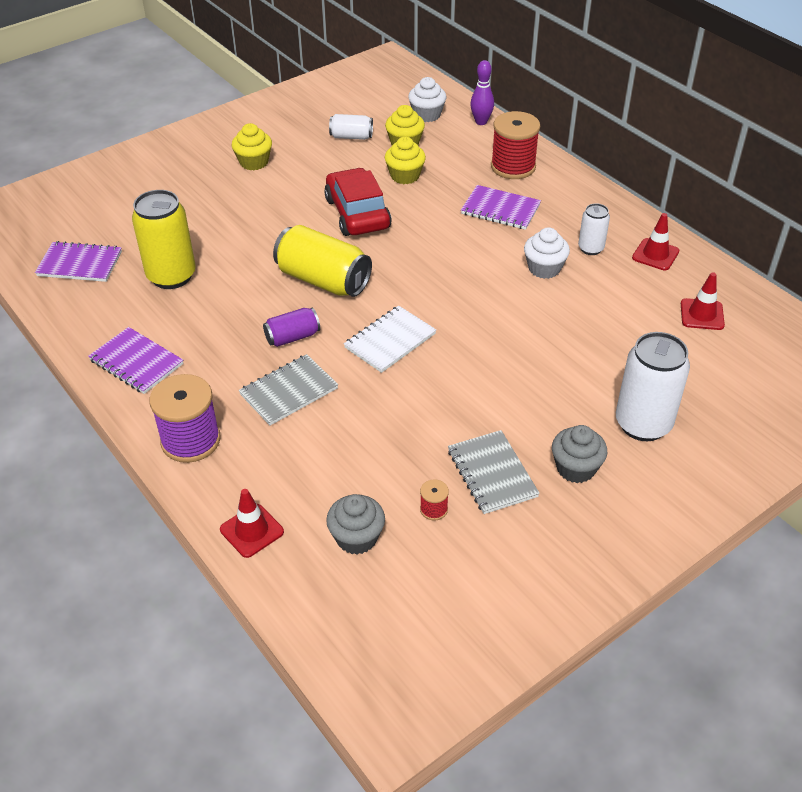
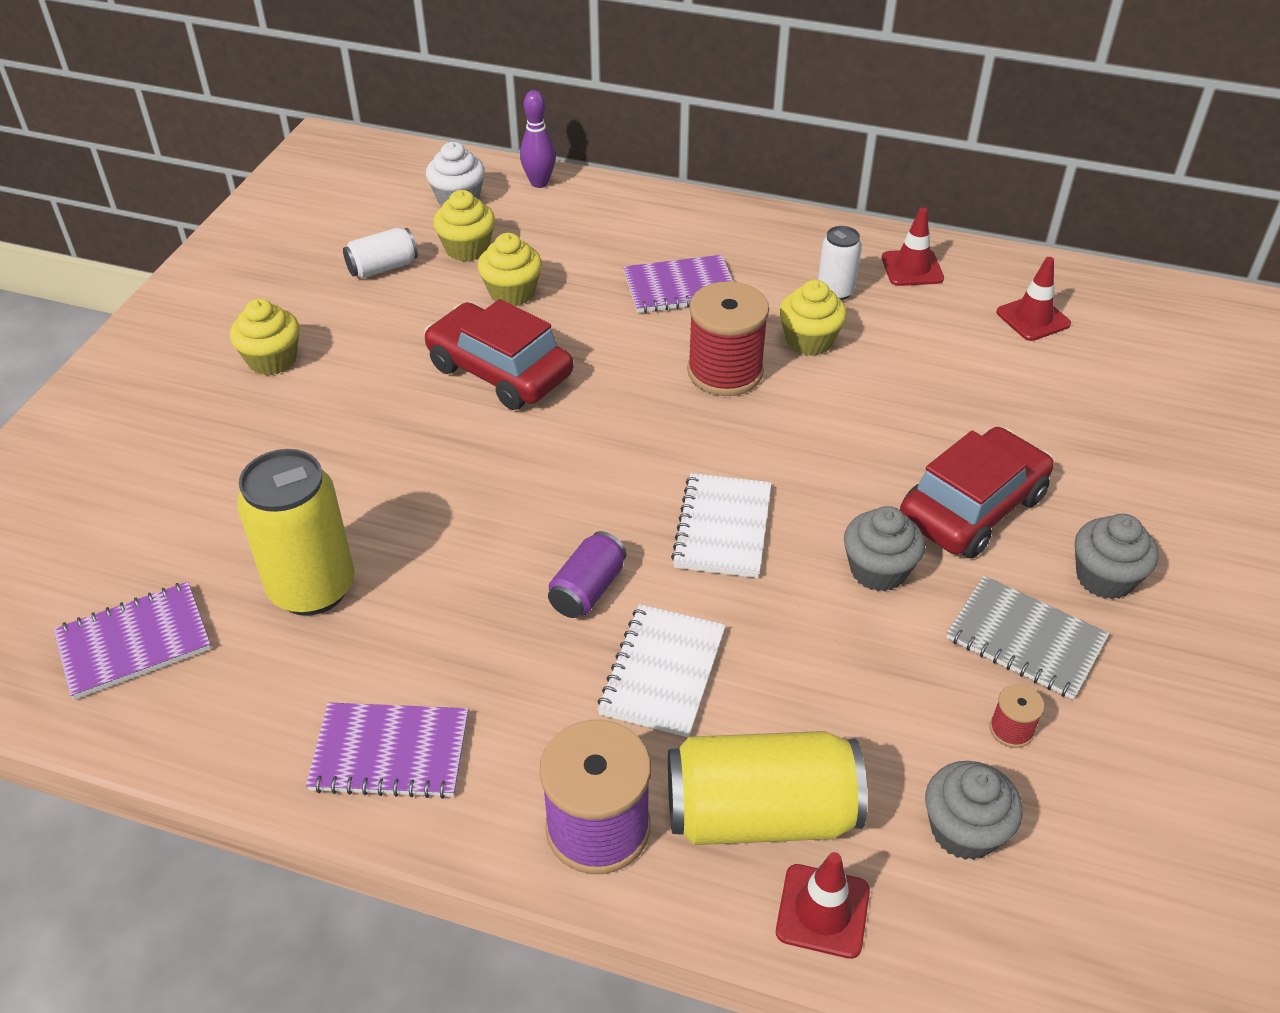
camera: 35 degrees left, 0 degrees up
(289, 391) = (663, 672): grey notebook -> white notebook
(323, 280) = (547, 486): yellow can -> yellow can (760, 814)
(449, 400) = (878, 570): none -> grey cupcake
(513, 167) = (639, 226): red spool -> red spool (725, 372)
(539, 396) = (972, 508): none -> red car
(544, 268) = (809, 341): white cupcake -> yellow cupcake
(643, 424) = (1113, 482): white can -> none

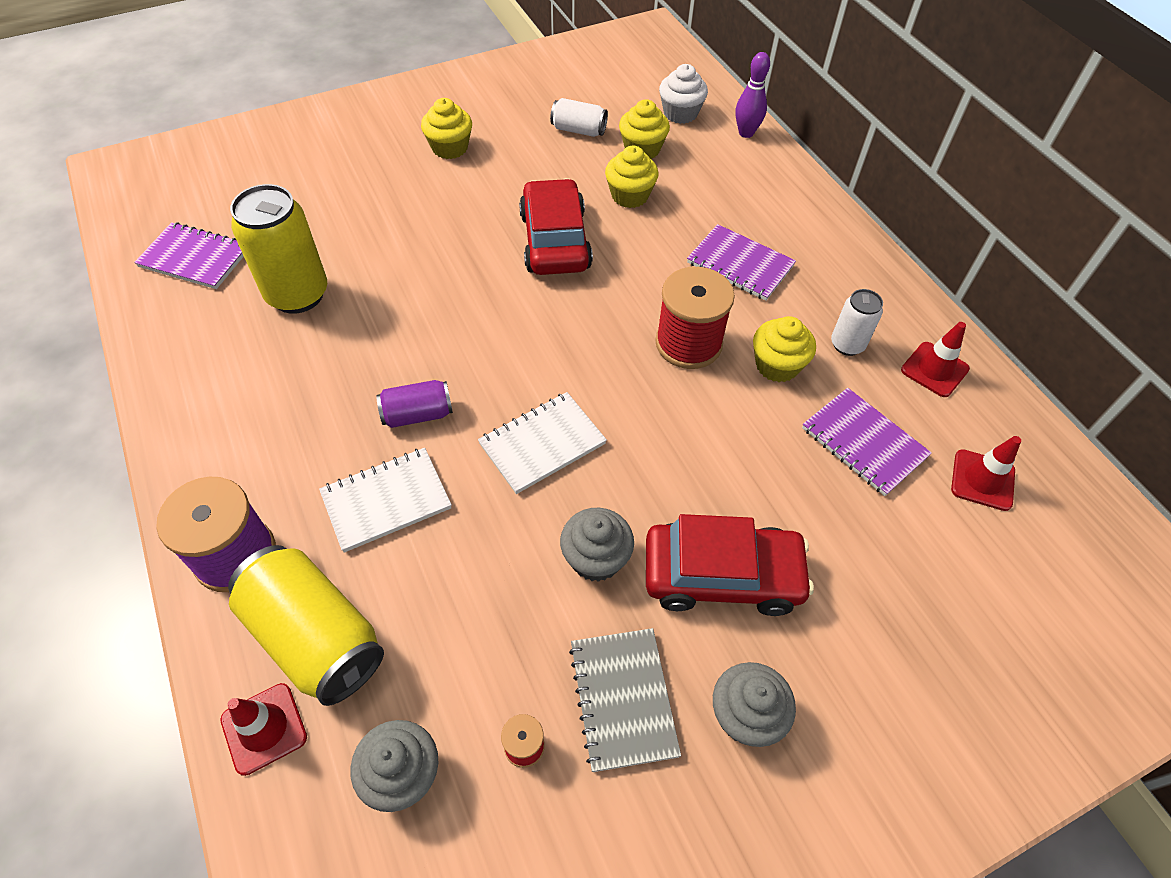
camera: 45 degrees right, 10 degrees up
(390, 752) = (210, 417): purple notebook -> purple notebook (864, 443)

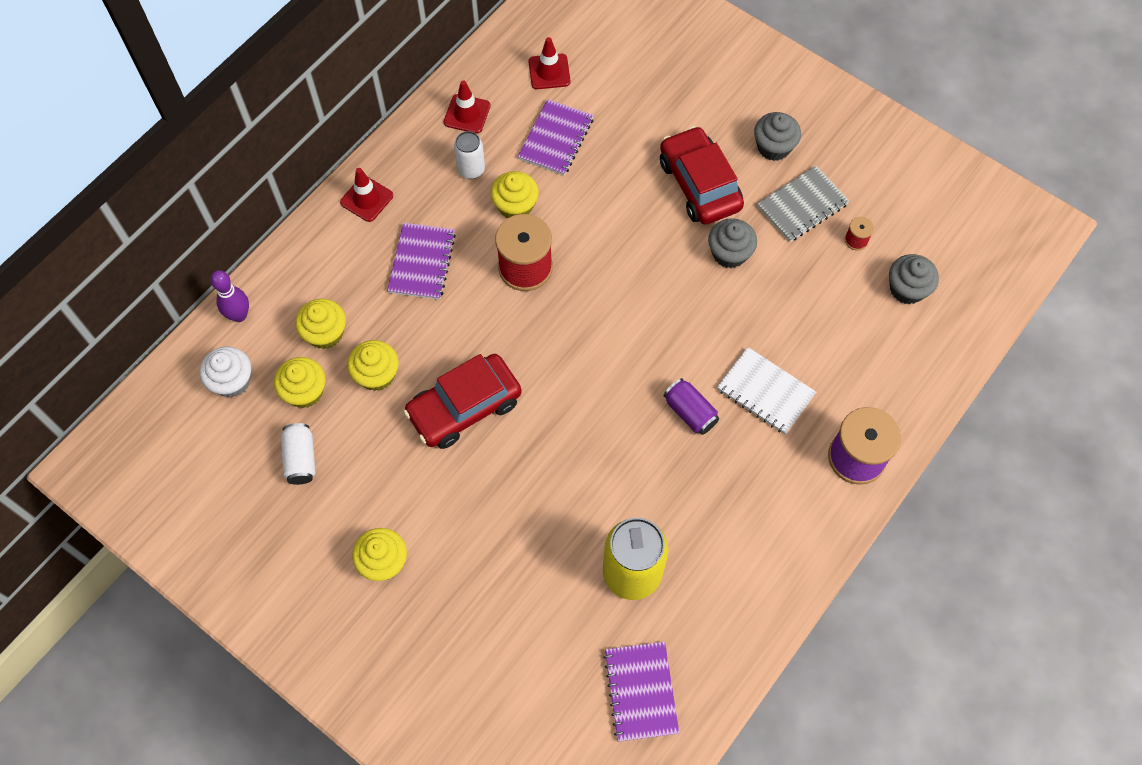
camera: 115 degrees left, 10 degrees up
(264, 728) = (932, 370): red traffic cone -> red traffic cone (366, 199)
(315, 636) = (871, 377): yellow can -> none
(542, 444) = (667, 321): white notebook -> none
(695, 177) = (325, 333): none -> yellow cupcake

